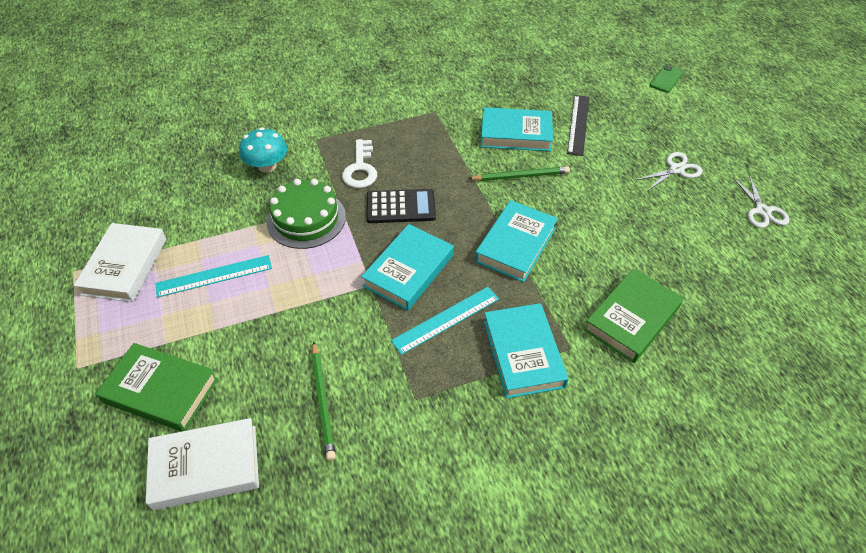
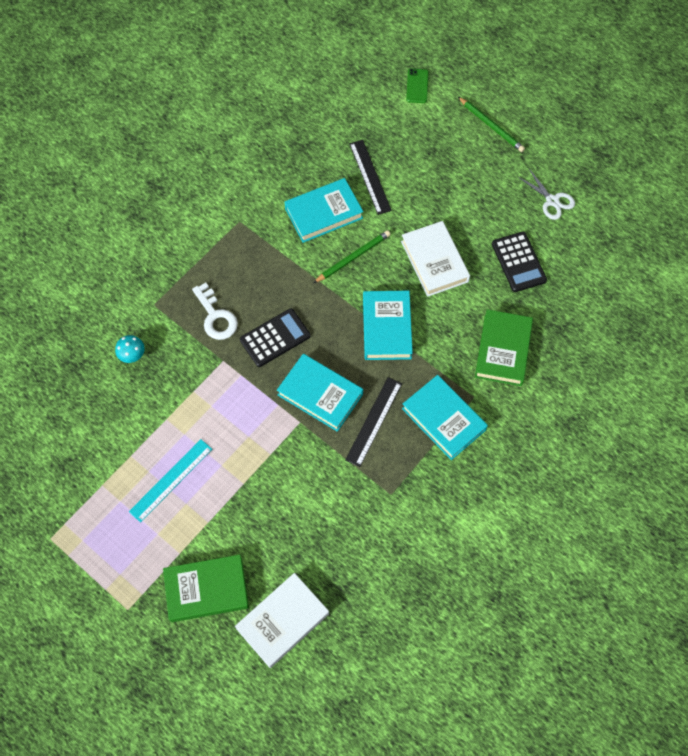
camera: 30 degrees left, 15 degrees up
(125, 266) = (90, 511): white book -> white book (434, 261)
(267, 166) = (132, 354): turquoise mushroom -> turquoise mushroom, size x0.64
(306, 219) = (205, 389): green cake -> none
(323, 401) = (329, 532): green pencil -> green pencil (491, 126)
(408, 271) = (320, 394): turquoise book -> turquoise book turned 60 degrees counterclockwise
(446, 320) = (374, 421): turquoise ruler -> black ruler
(676, 169) = (471, 189): white scissors -> none
(695, 247) = (518, 262): none -> black calculator

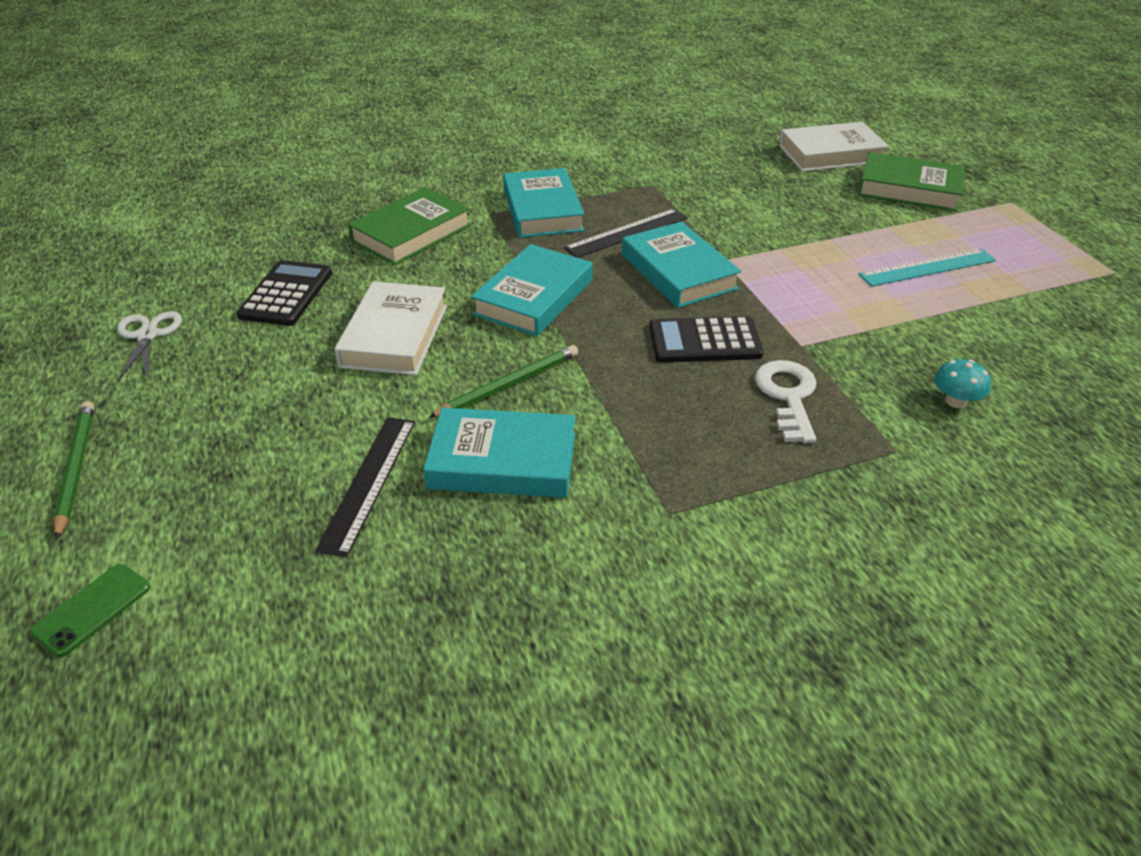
camera: 150 degrees left, 25 degrees down
(353, 257) = (509, 384): green pencil -> green pencil turned 150 degrees clockwise

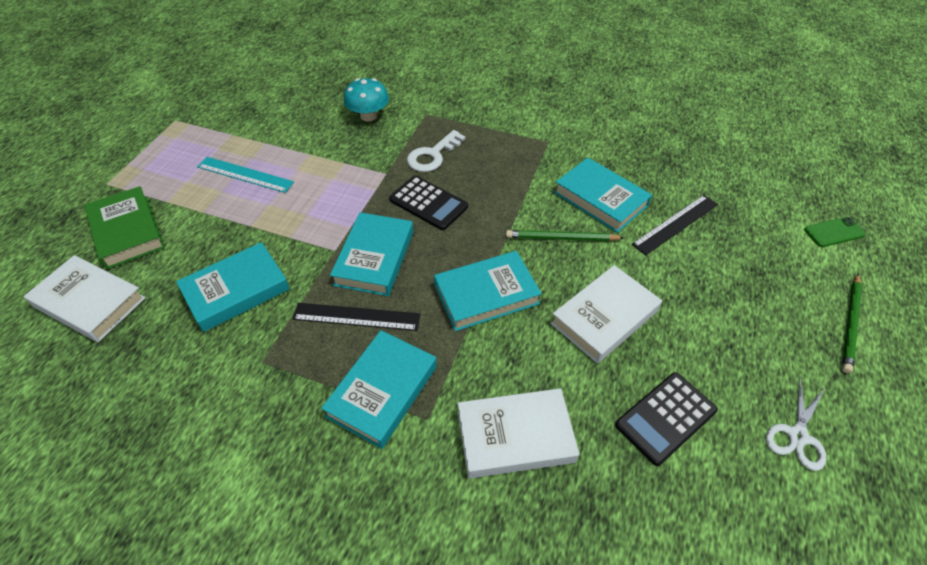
camera: 140 degrees left, 10 degrees up
(411, 233) = (515, 436): green book -> white book
(748, 202) = (236, 291): none -> turquoise book
(955, 401) = (368, 116): turquoise mushroom -> turquoise mushroom, size x1.56

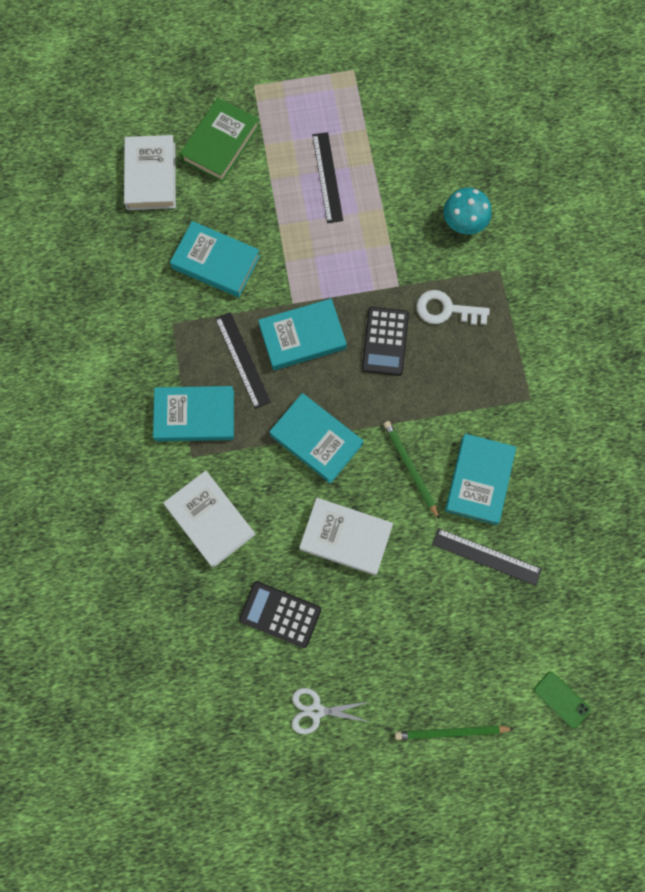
camera: 60 degrees right, 25 degrees up
(245, 175) = (327, 177): turquoise ruler -> black ruler

